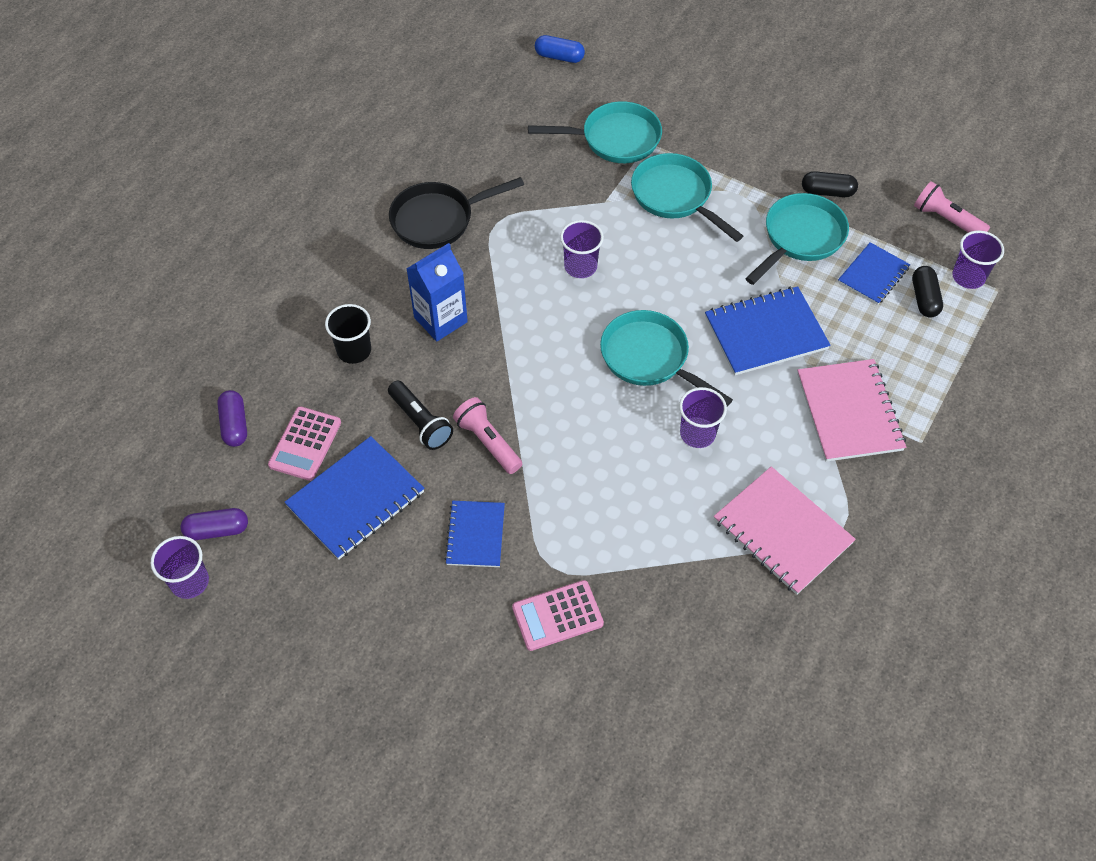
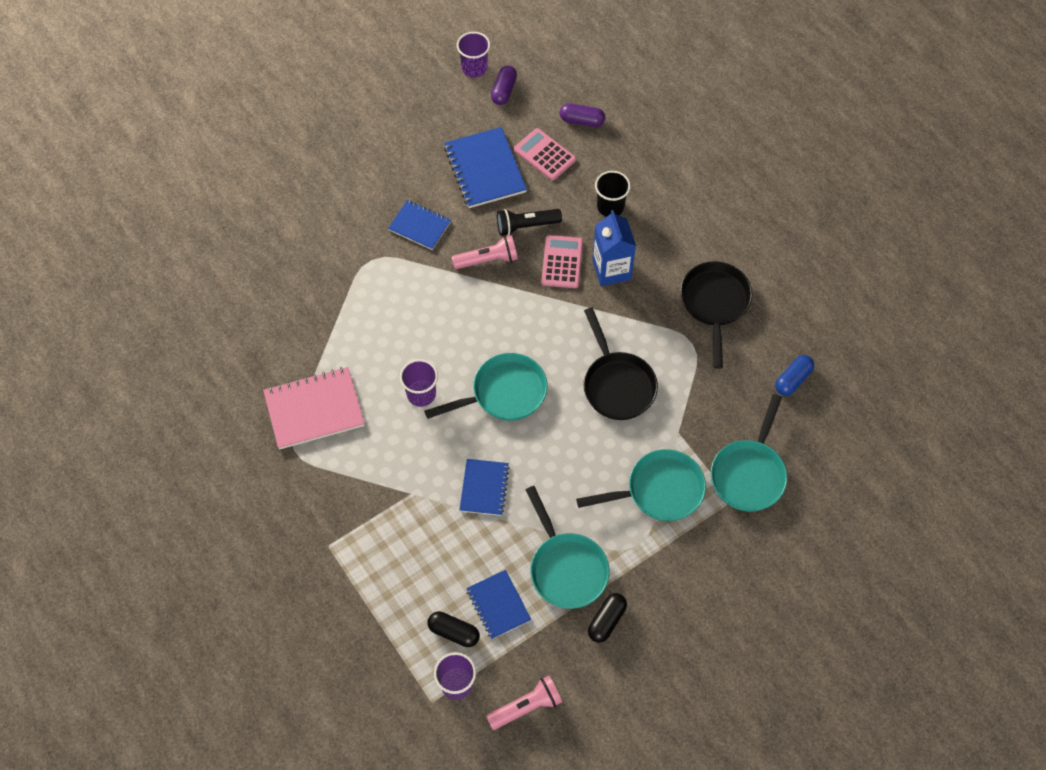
camera: 115 degrees right, 5 degrees up
(557, 615) = (336, 249): pink calculator -> pink calculator (562, 262)
(559, 57) = (876, 474): blue capsule -> blue capsule (793, 380)
(580, 266) = (617, 385): purple cup -> black pan
(765, 333) = (484, 488): blue notebook -> blue notebook, size x0.62
(849, 412) = (381, 508): pink notebook -> none

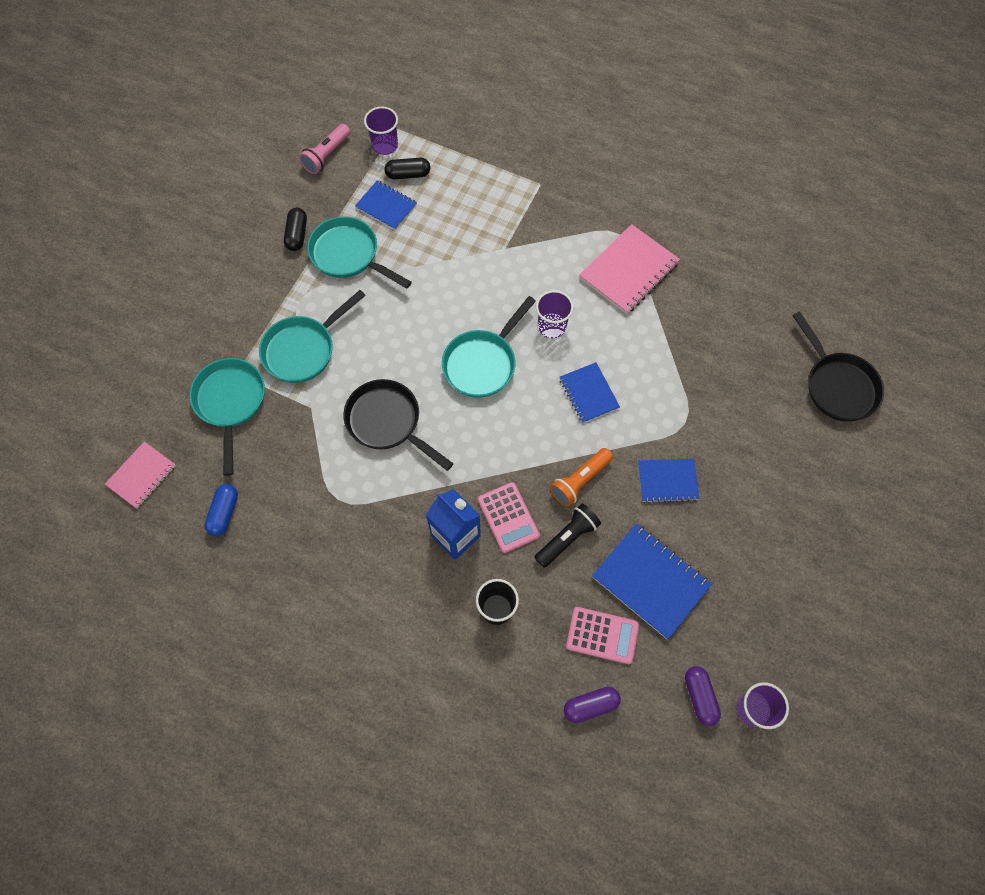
camera: 150 degrees right, 5 degrees up
(484, 488) = (450, 280): blue notebook -> blue notebook (589, 393)
(487, 260) = (579, 480): pink flashlight -> orange flashlight
(715, 303) = (335, 554): black pan -> black pan (837, 386)
(854, 447) = (141, 475): none -> pink notebook

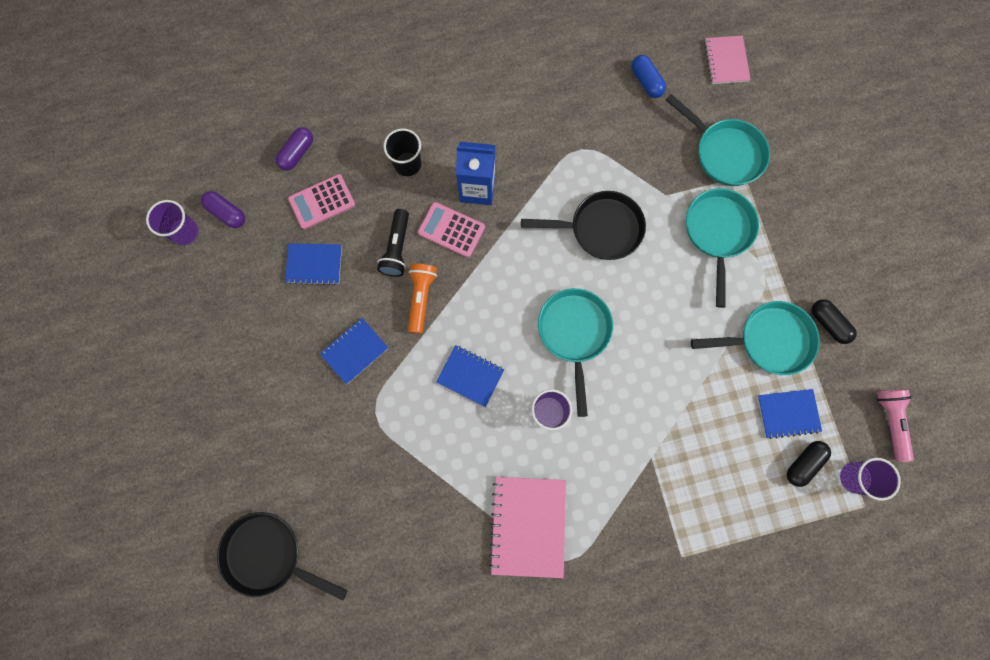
camera: 140 degrees right, 10 degrees up
(650, 581) = (314, 264): blue notebook -> blue notebook, size x0.62

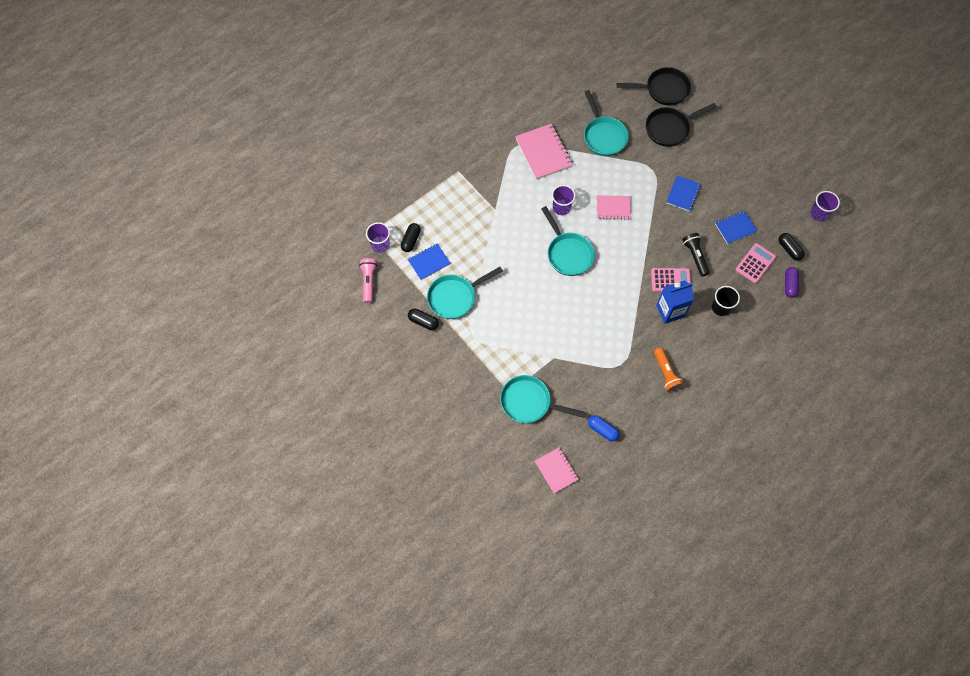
camera: 155 degrees right, 10 degrees down
(227, 213) = (804, 234): purple capsule -> none
(263, 200) = (789, 249): none -> black capsule
(421, 298) = (664, 236): orange flashlight -> orange flashlight (666, 373)
(470, 376) = (613, 208): blue notebook -> pink notebook
(600, 229) = (583, 319): black pan -> black pan (670, 128)
(718, 232) = (511, 348): turquoise pan -> turquoise pan (603, 136)
(890, 422) = (369, 282): pink flashlight -> pink flashlight turned 150 degrees counterclockwise

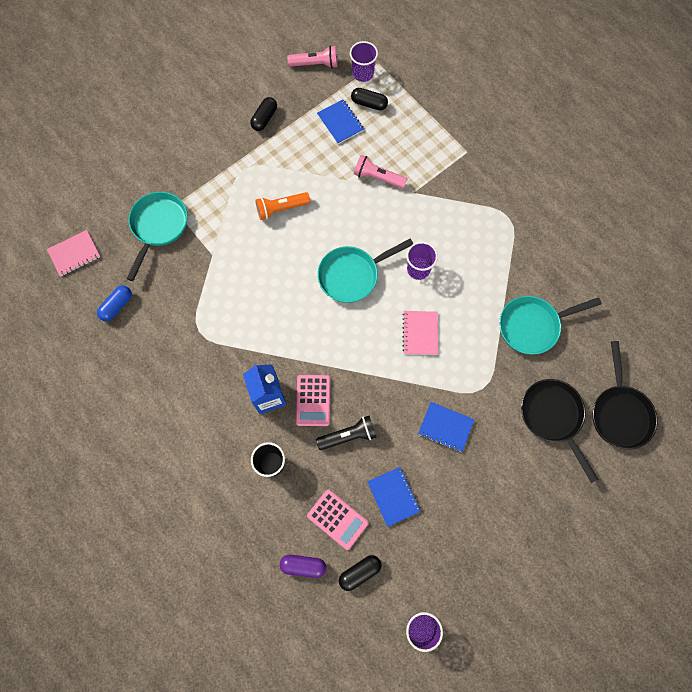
camera: 90 degrees right, 5 degrees up
(454, 297) = (294, 149): turquoise pan -> none
(481, 234) = (378, 177): none -> pink flashlight
(543, 152) = (500, 250): pink notebook -> none
(666, 373) = (183, 385): orange flashlight -> orange flashlight (281, 208)

